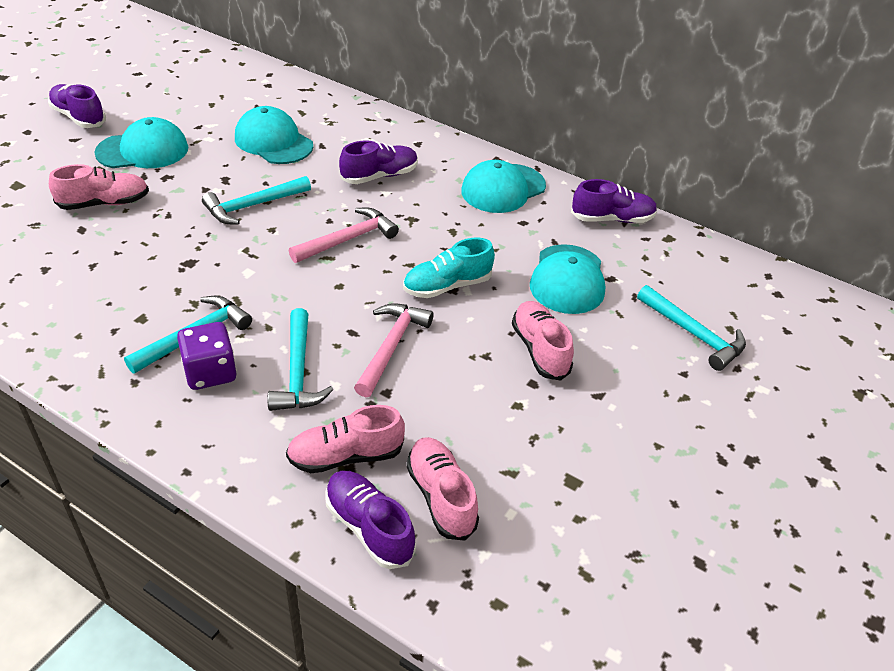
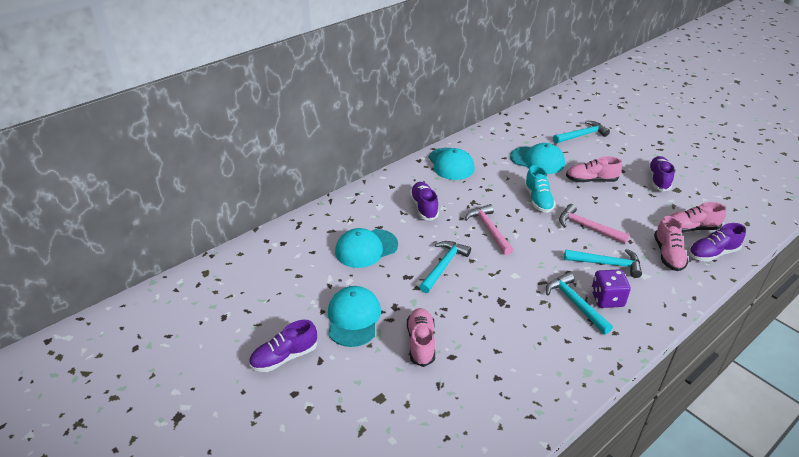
camera: 70 degrees left, 5 degrees down
(253, 206) = (443, 266): turquoise hammer -> turquoise hammer turned 135 degrees counterclockwise
(612, 219) = (488, 135): purple shoe -> purple shoe (658, 180)

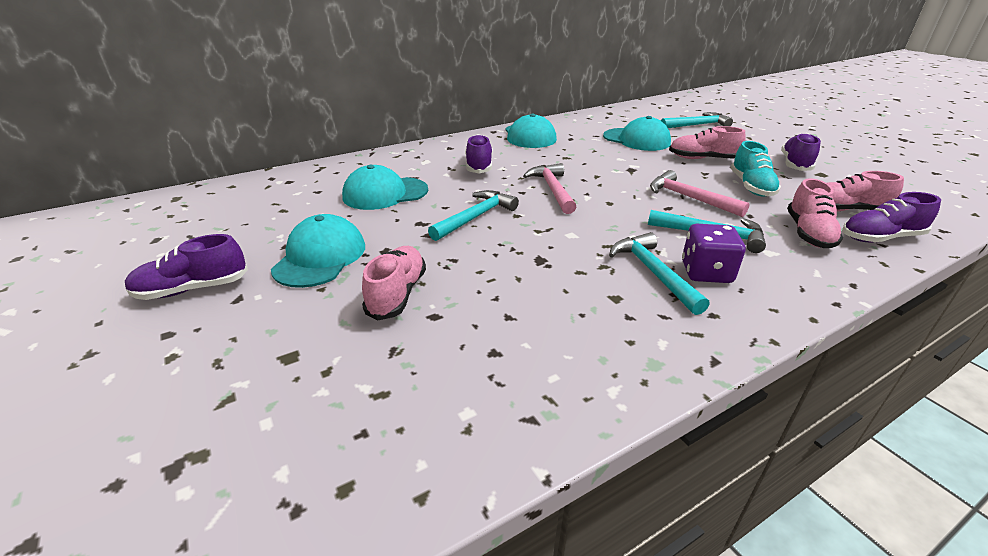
camera: 10 degrees right, 5 degrees down
(538, 200) = (627, 170): turquoise shoe -> turquoise shoe (751, 186)

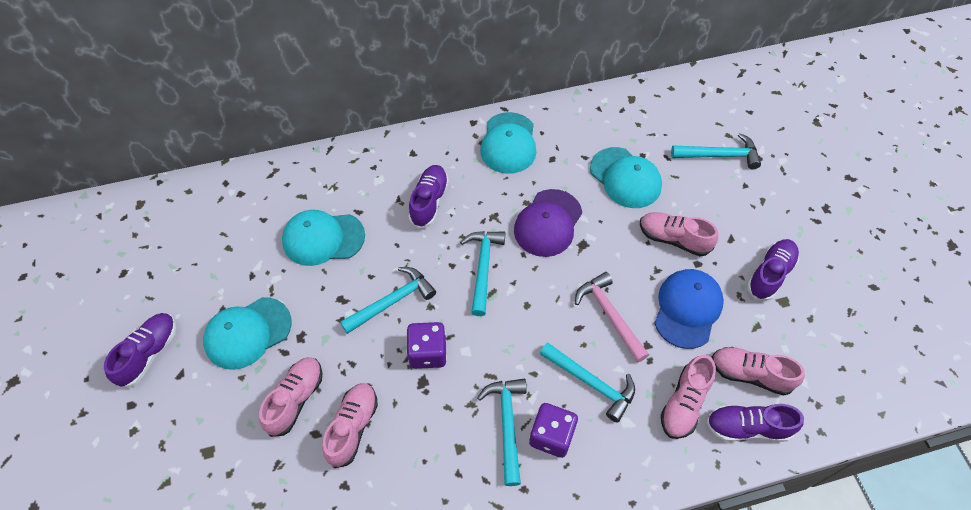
camera: 15 degrees right, 25 degrees up
(192, 289) = (149, 353): purple shoe -> purple shoe turned 120 degrees clockwise
(320, 257) = (247, 333): turquoise cap -> turquoise cap turned 150 degrees counterclockwise
(479, 303) = (353, 427): none -> pink shoe
(533, 241) = (428, 353): none -> purple dice
(552, 190) = (483, 268): pink hammer -> turquoise hammer
(592, 163) = (548, 223): none -> purple cap
(751, 186) = (687, 309): turquoise shoe -> blue cap

